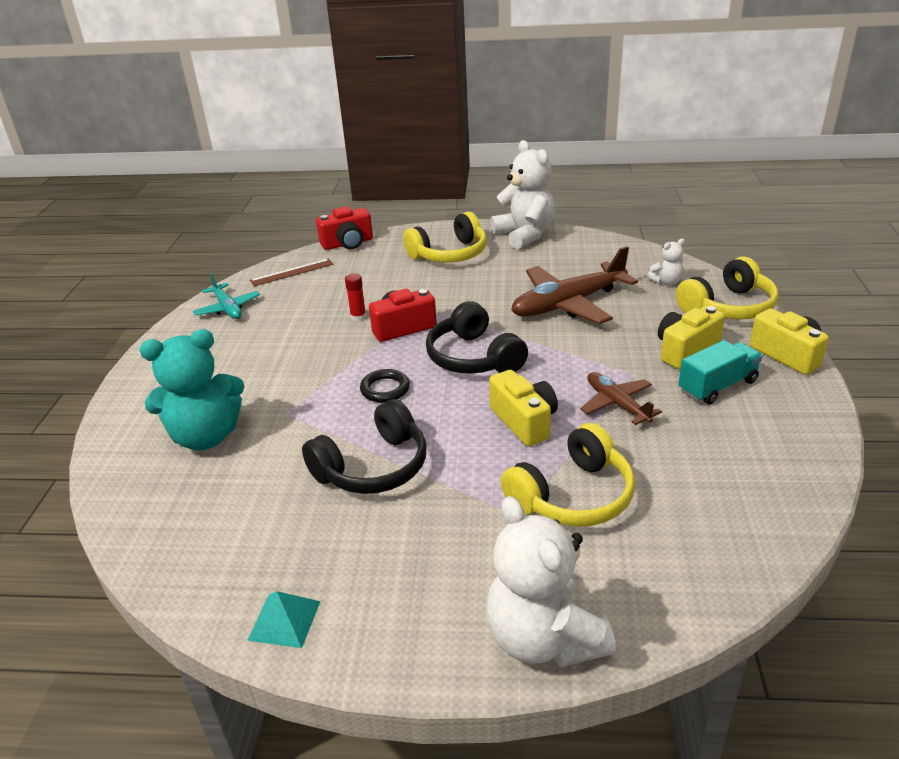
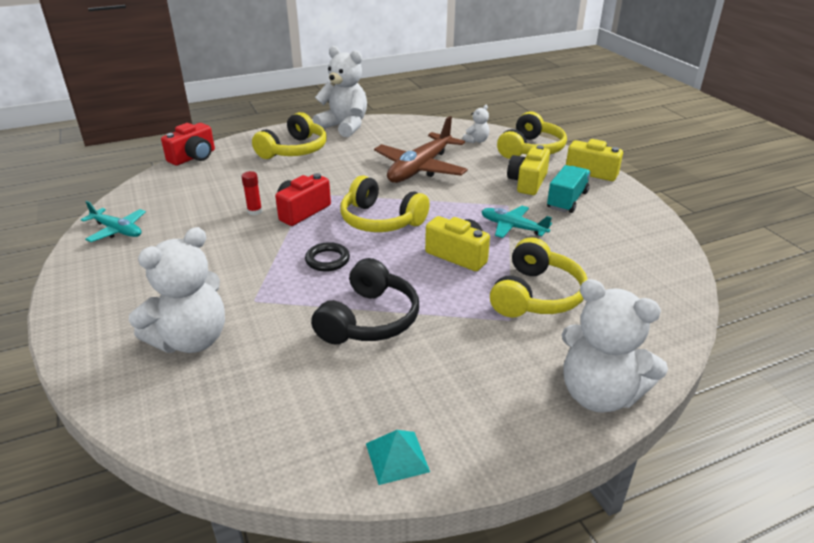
camera: 30 degrees left, 0 degrees up
(206, 436) = (191, 340): turquoise teddy bear -> white teddy bear
(292, 272) = (158, 189): brown ruler -> none
(473, 357) = (380, 220): black headphones -> yellow headphones
(617, 404) = (513, 227): brown plane -> turquoise plane

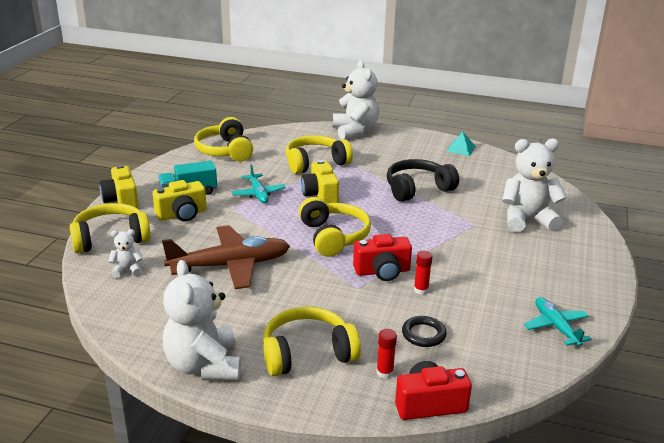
camera: 140 degrees left, 5 degrees down
(235, 159) = (385, 372): none -> red glue stick
(327, 260) = (405, 227): black ring -> black ring (423, 334)
(650, 259) = (225, 151): none -> yellow headphones

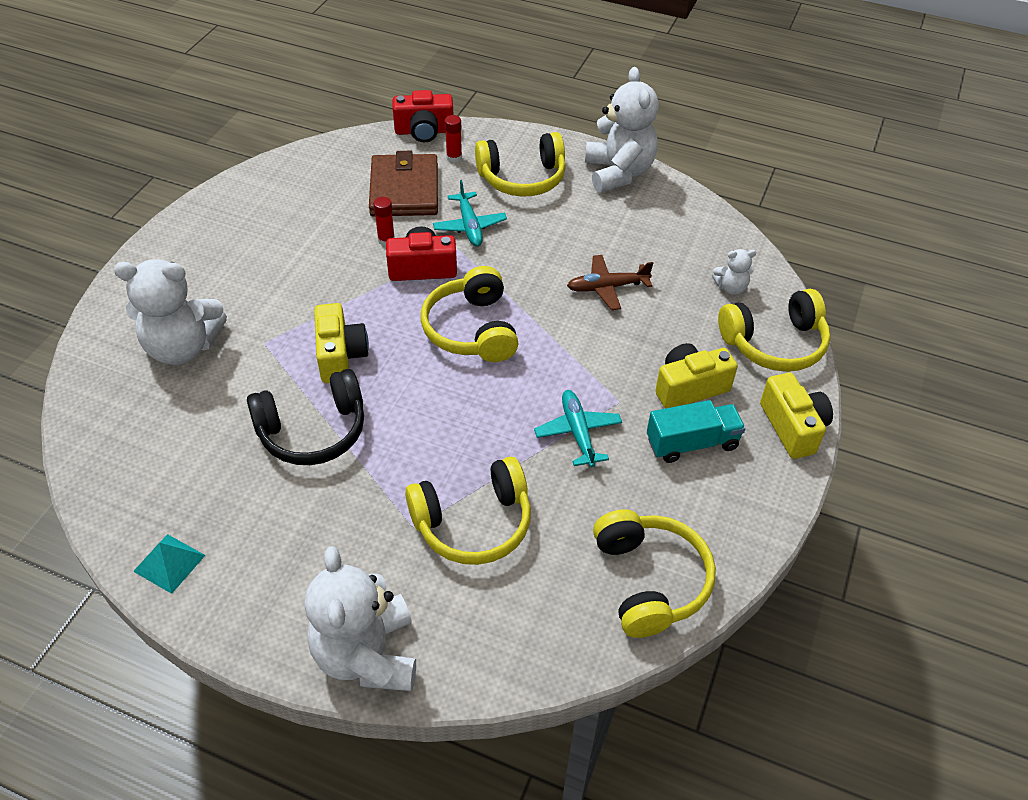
camera: 175 degrees left, 20 degrees up
(230, 266) = (607, 287): brown plane -> brown plane, size x0.56
(320, 195) = (477, 424): yellow camera -> yellow camera (340, 356)
(423, 334) = (404, 190): black ring -> brown wallet
(556, 327) = (266, 190): turquoise plane -> turquoise plane (469, 226)

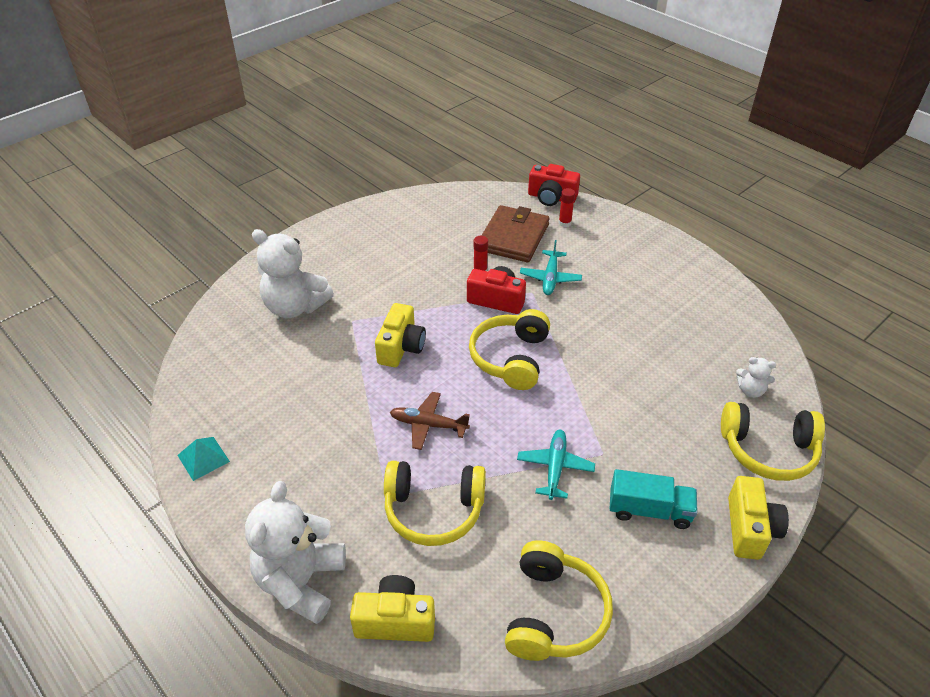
camera: 25 degrees right, 5 degrees down
(313, 431) = (352, 397): black headphones -> none
(522, 178) = (612, 252): yellow headphones -> none
(607, 287) = (639, 358): brown plane -> brown plane (428, 425)
(618, 173) = (696, 269): white teddy bear -> none
(689, 387) = (670, 463): yellow camera -> yellow camera (395, 621)

